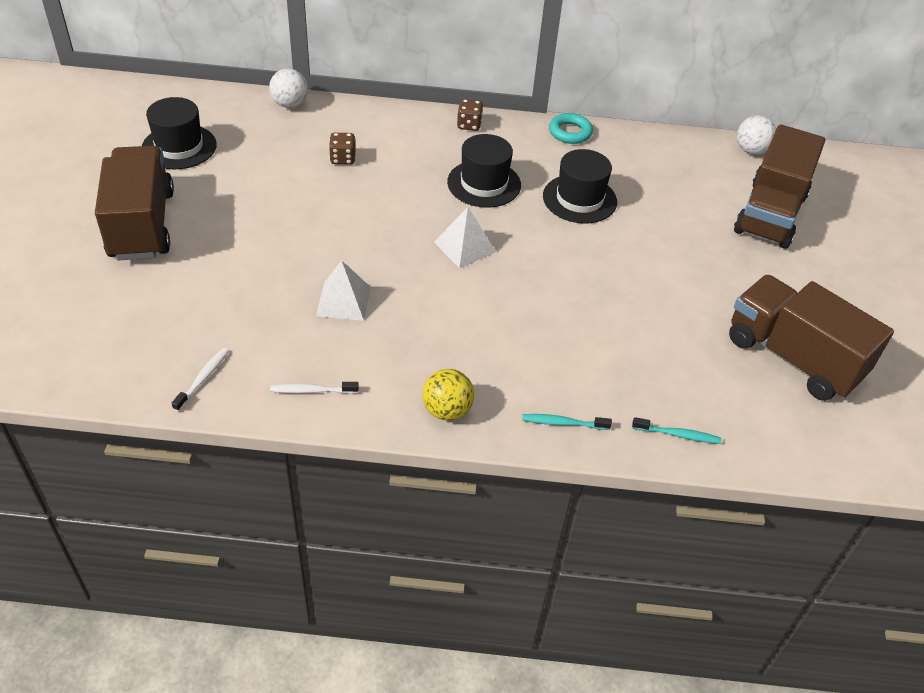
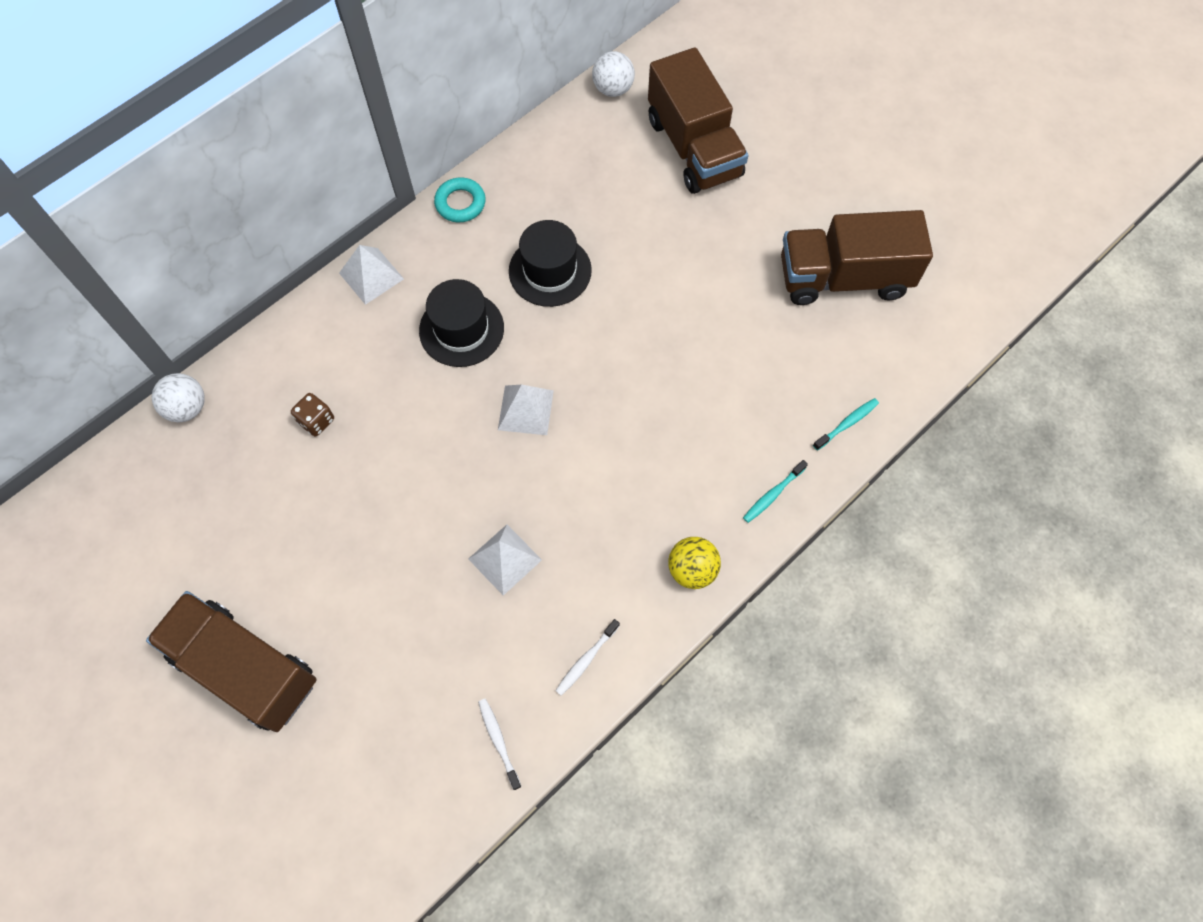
camera: 45 degrees left, 20 degrees up
(179, 147) = (155, 557): black hat -> none
(469, 125) = (371, 276): brown dice -> white pyramid

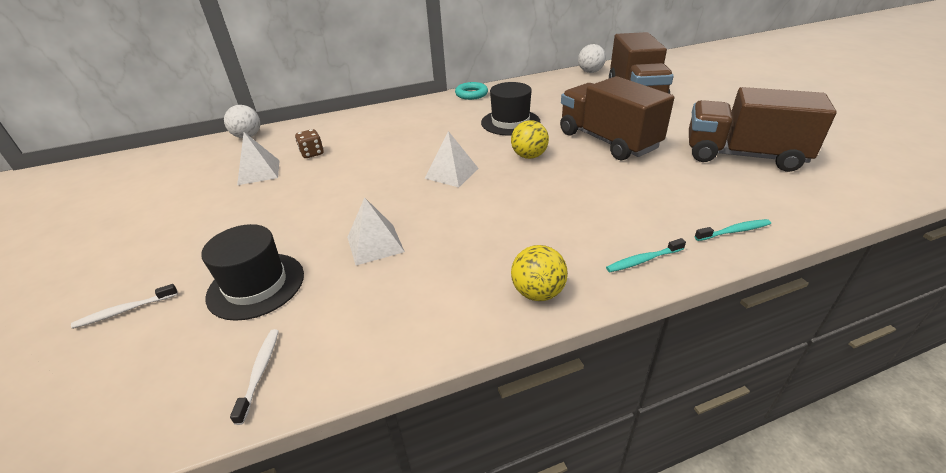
camera: 25 degrees right, 30 degrees down
(245, 668) = (132, 256): brown truck -> brown truck (607, 141)
(371, 276) = (398, 109): white pyramid -> white pyramid (259, 172)
(461, 329) = (435, 134): black hat -> black hat (256, 285)
(586, 660) = (393, 332): white toothbrush -> white toothbrush (125, 311)
(604, 347) = (529, 156): none -> yellow ball

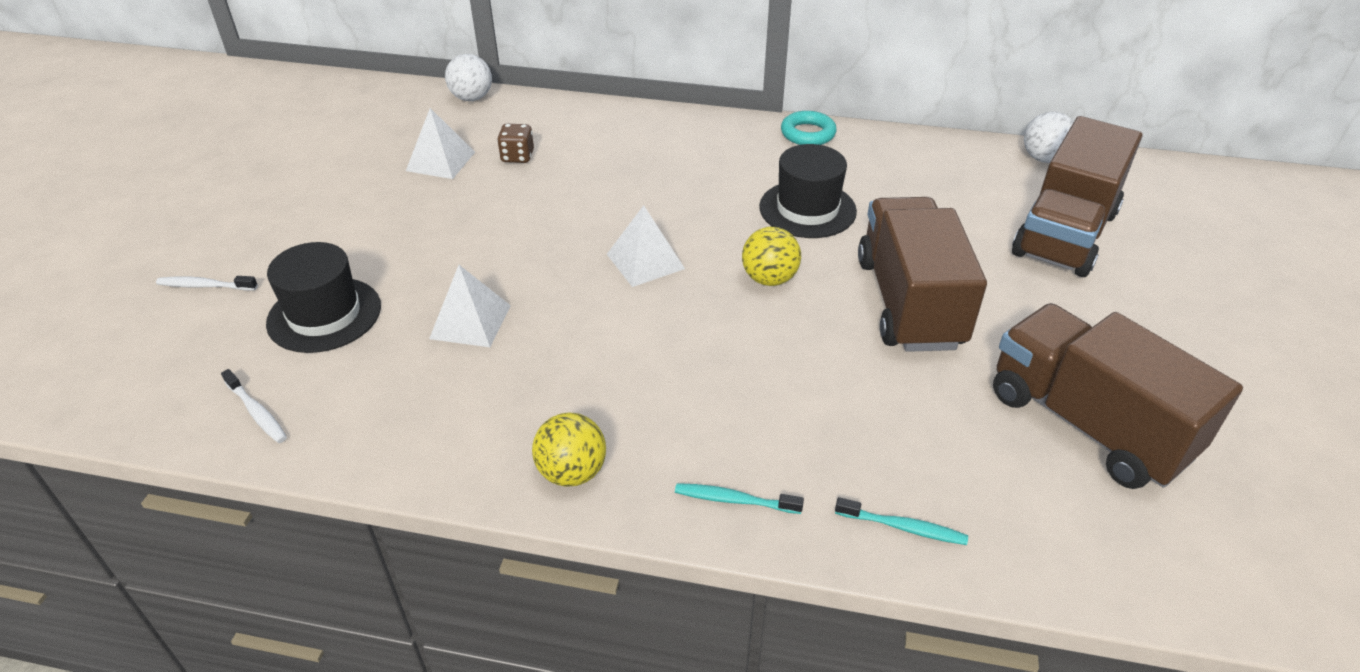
camera: 30 degrees right, 5 degrees up
(260, 372) = (257, 412): white toothbrush -> white toothbrush turned 105 degrees clockwise

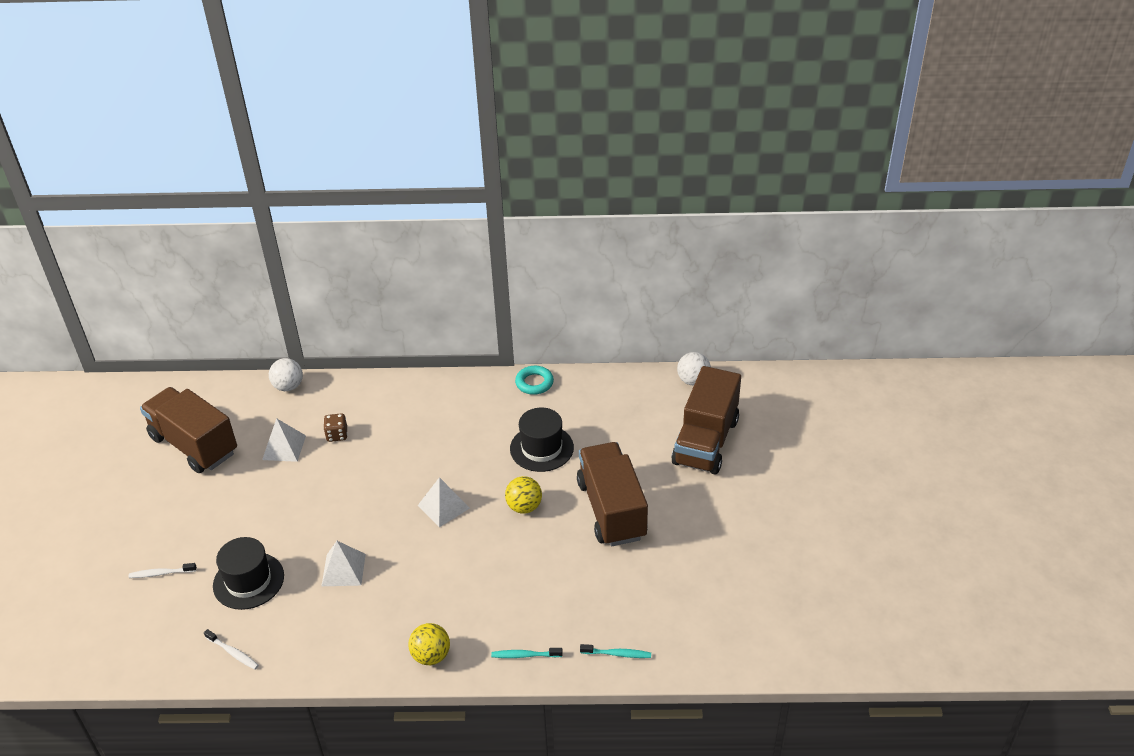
camera: 10 degrees left, 0 degrees up
(1087, 424) = (715, 574): brown truck -> brown truck (194, 445)

